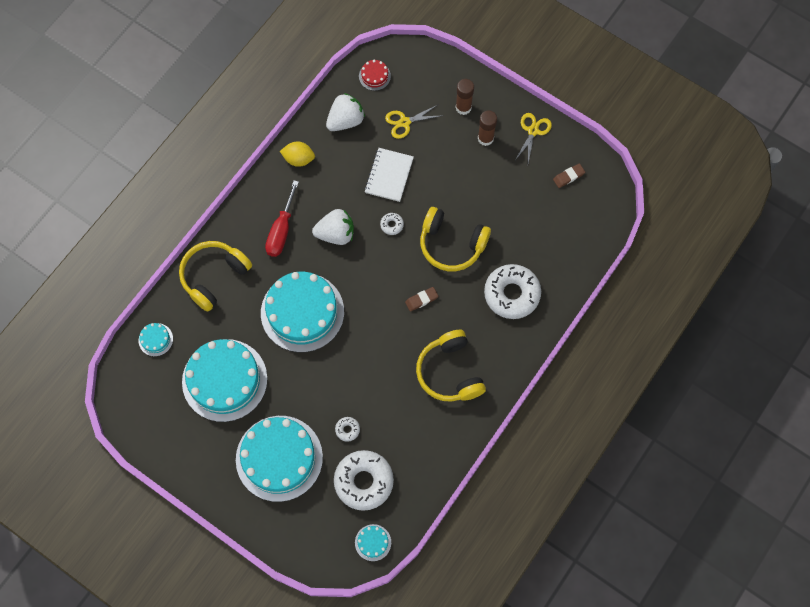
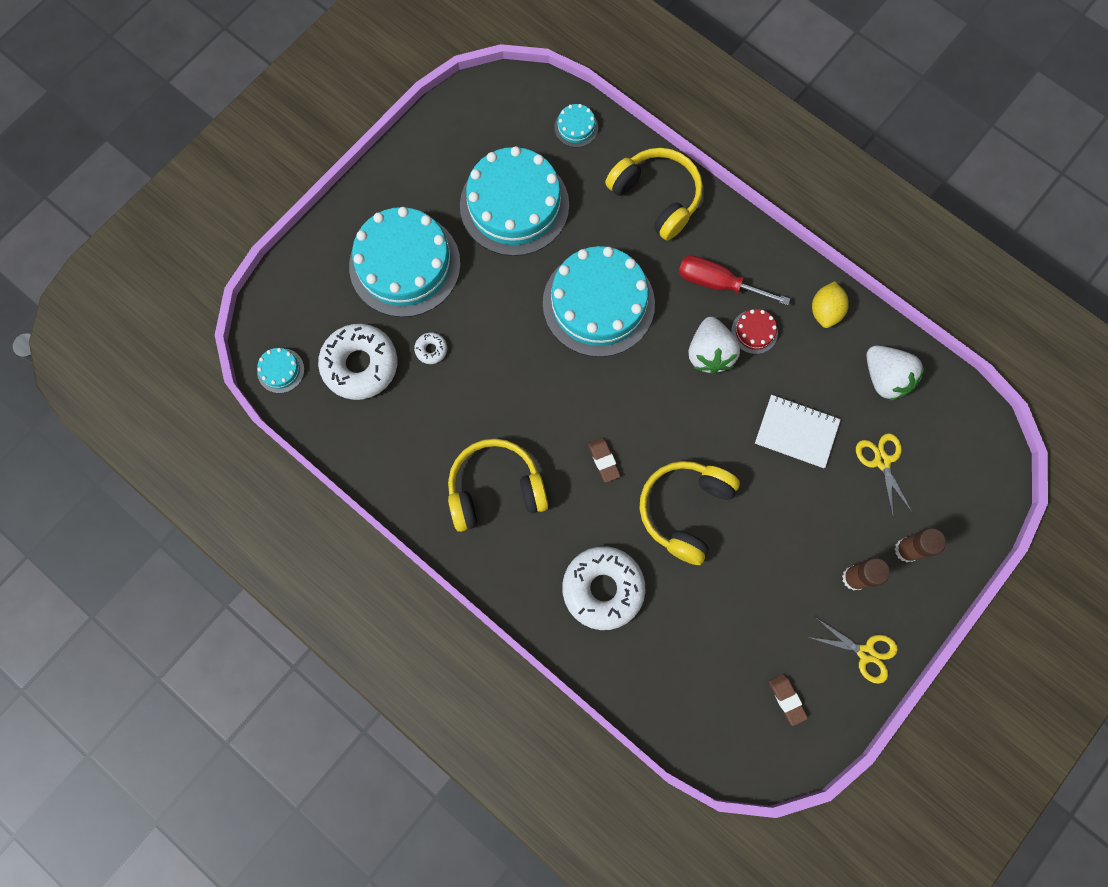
camera: 95 degrees right, 5 degrees up
(374, 76) = (958, 424): red cake -> red cake (754, 332)
(392, 225) = (719, 429): white donut -> none

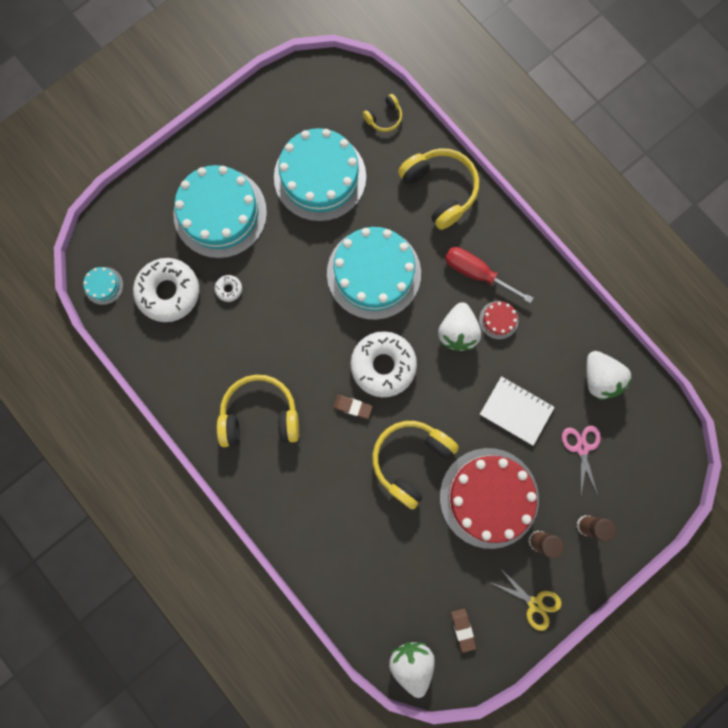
camera: 10 degrees right, 5 degrees up
(576, 127) = (384, 118): turquoise cake -> yellow headphones
(603, 589) = (331, 512): white donut -> white donut (383, 365)
(604, 460) = (352, 407): brown eraser -> brown eraser turned 60 degrees counterclockwise
(734, 750) = (411, 662): none -> white strawberry
(785, 538) = (489, 497): none -> red cake
(825, 311) = (561, 312): yellow lemon -> none
(882, 461) = (582, 448): yellow scissors -> pink scissors

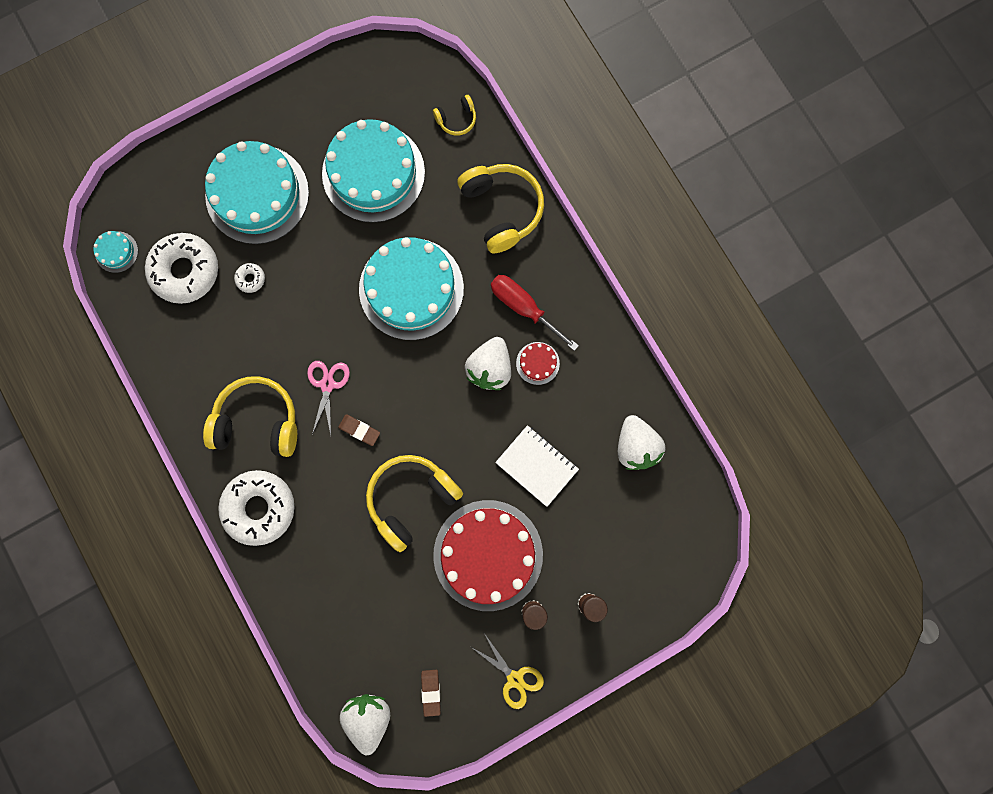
camera: 10 degrees right, 0 degrees up
(383, 365) = (401, 391): white donut -> white donut (259, 508)
(582, 448) = (601, 519): pink scissors -> pink scissors (327, 384)

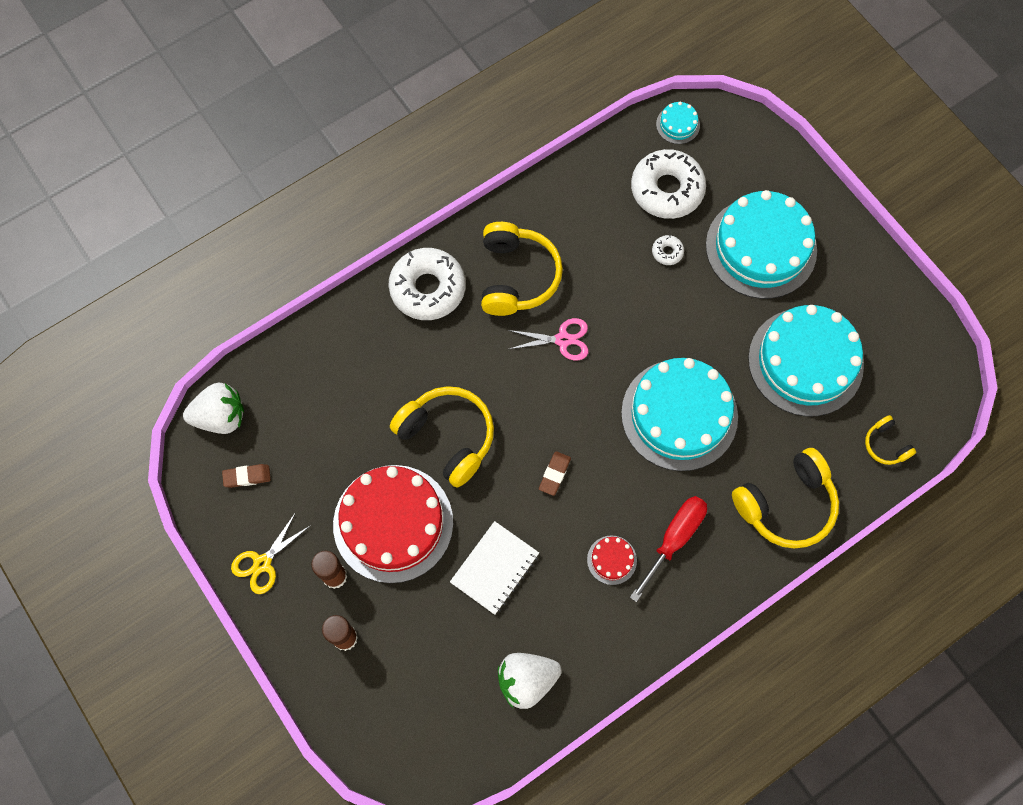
camera: 85 degrees right, 10 degrees down
(359, 430) = (517, 377): brown eraser -> brown eraser (554, 474)
(490, 368) = (599, 507): white strawberry -> none

